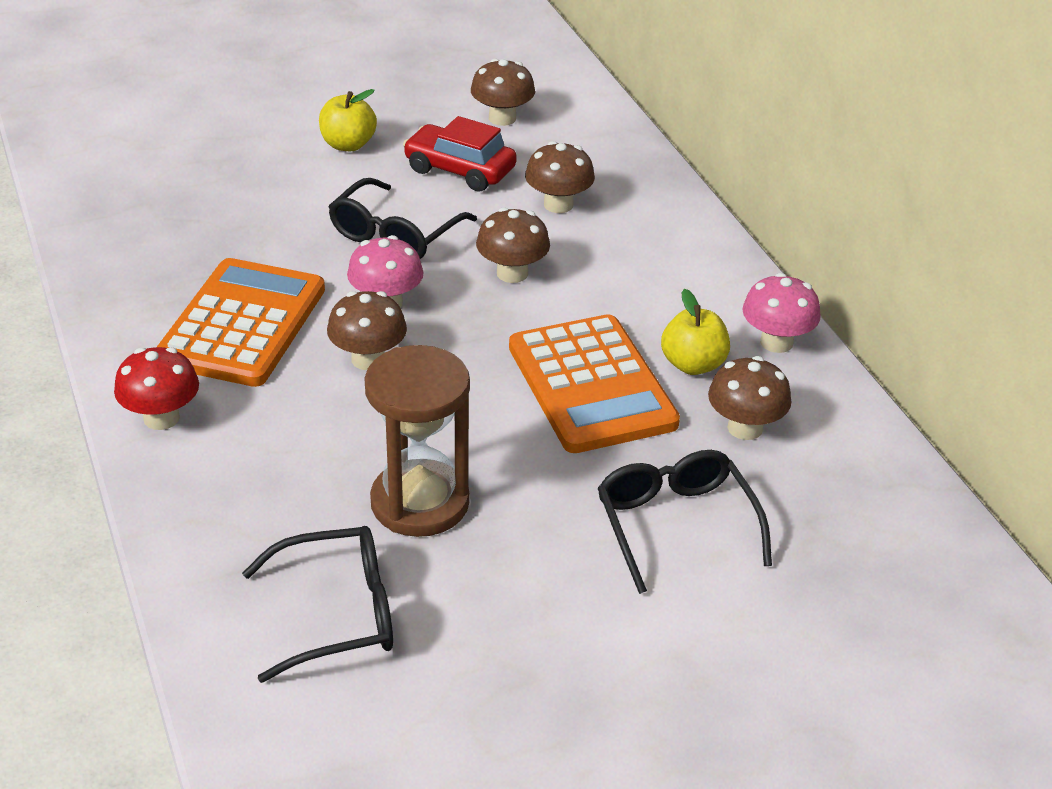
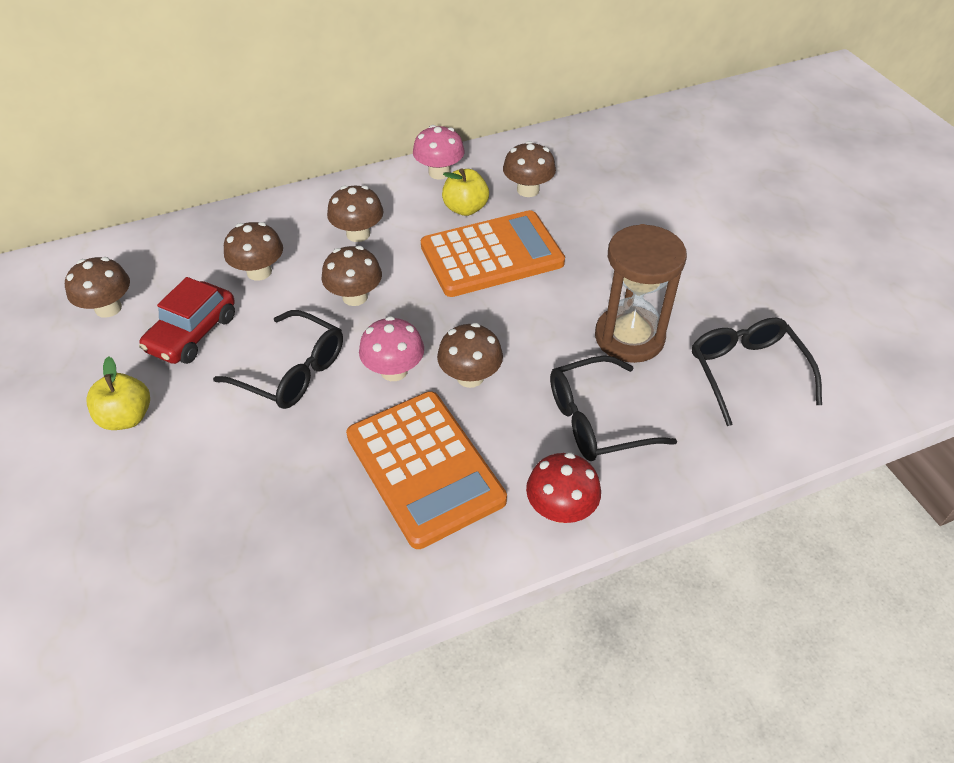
camera: 90 degrees left, 10 degrees up
(242, 324) = (425, 468): orange calculator -> orange calculator turned 135 degrees counterclockwise
(631, 273) = (358, 234): none -> brown mushroom
(675, 525) = (622, 221): black glasses -> black glasses (596, 420)

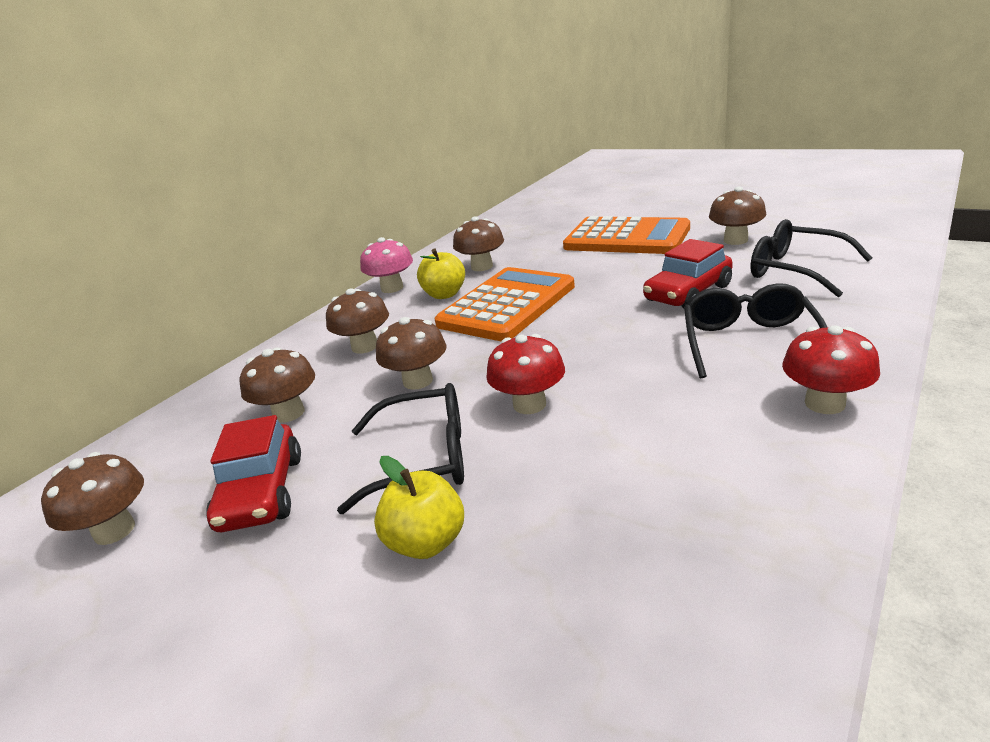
camera: 30 degrees left, 20 degrees down
(126, 417) = (253, 614): yellow apple -> yellow apple (426, 542)
(394, 370) = (529, 404): pink mushroom -> red mushroom
(425, 468) = (666, 448): orange calculator -> orange calculator (626, 238)
(470, 377) = (605, 372): brown mushroom -> brown mushroom (735, 240)
(596, 420) = (748, 342): black glasses -> black glasses turned 150 degrees clockwise
(629, 337) = (687, 293): brown hourglass -> red car

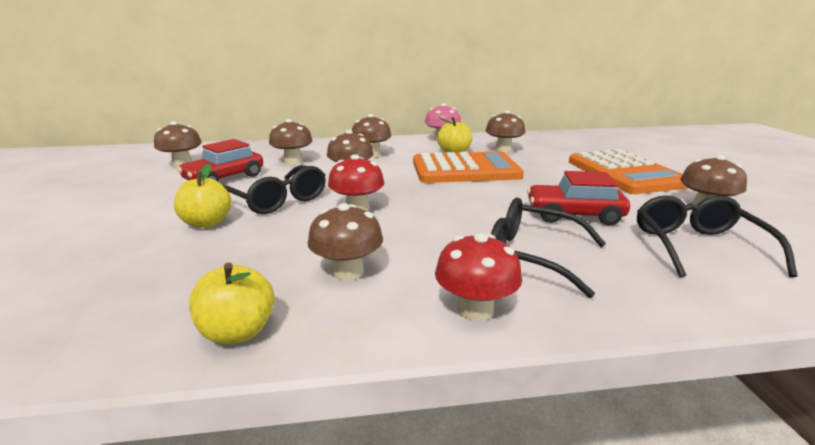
camera: 45 degrees right, 5 degrees down
(691, 455) = (347, 272): none -> brown mushroom
(748, 342) = (531, 256): black glasses -> black glasses turned 120 degrees counterclockwise
(771, 567) = (238, 332): none -> yellow apple

